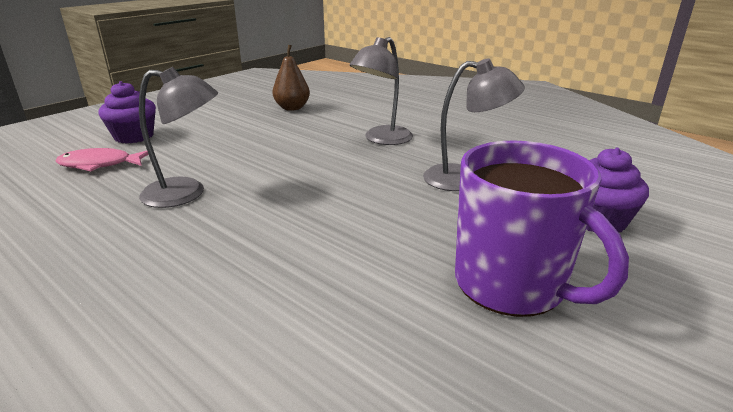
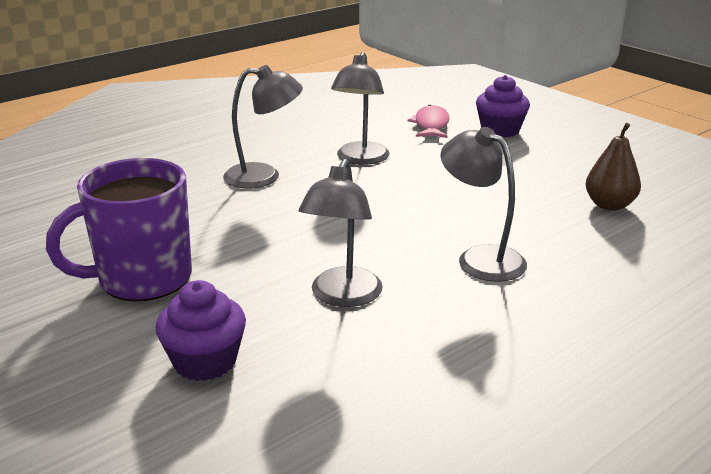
camera: 100 degrees right, 0 degrees up
(226, 248) = (264, 176): none -> grey lamp

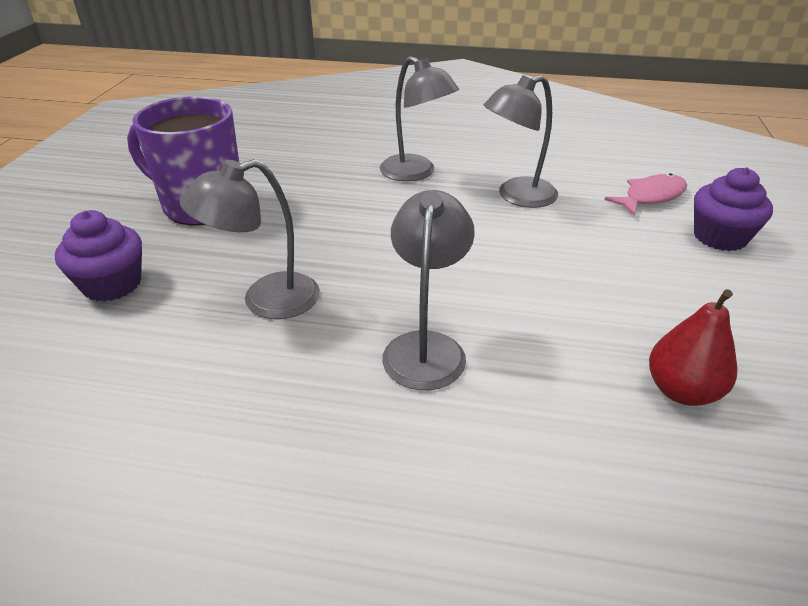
camera: 50 degrees right, 10 degrees up
(609, 205) = (681, 391): brown pear -> red pear

